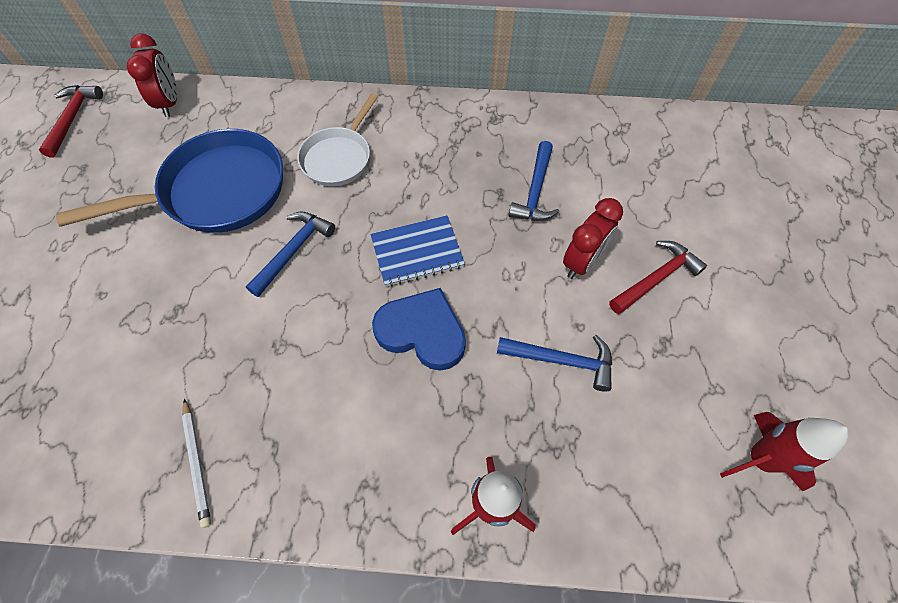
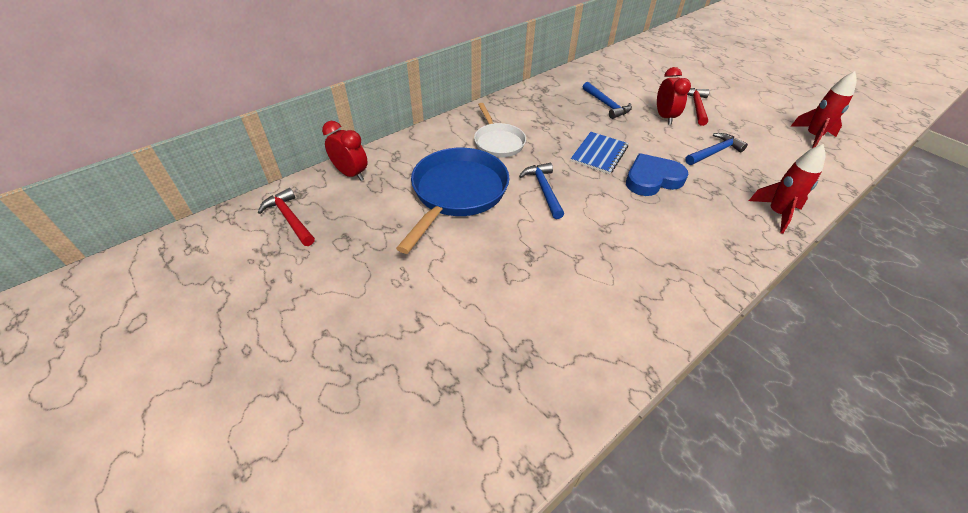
camera: 45 degrees left, 15 degrees down
(197, 463) = (654, 300): white pencil -> none

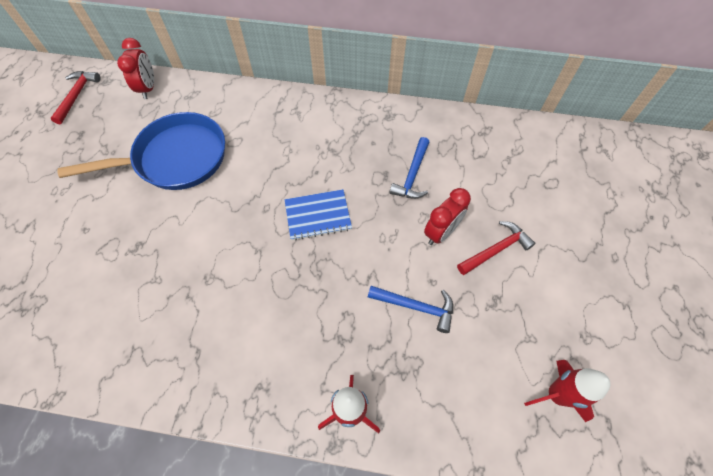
camera: 50 degrees right, 15 degrees up
(498, 142) = (268, 139): white pan -> none
(543, 190) = (227, 207): blue hammer -> none
(652, 179) = (314, 276): blue heart -> none

